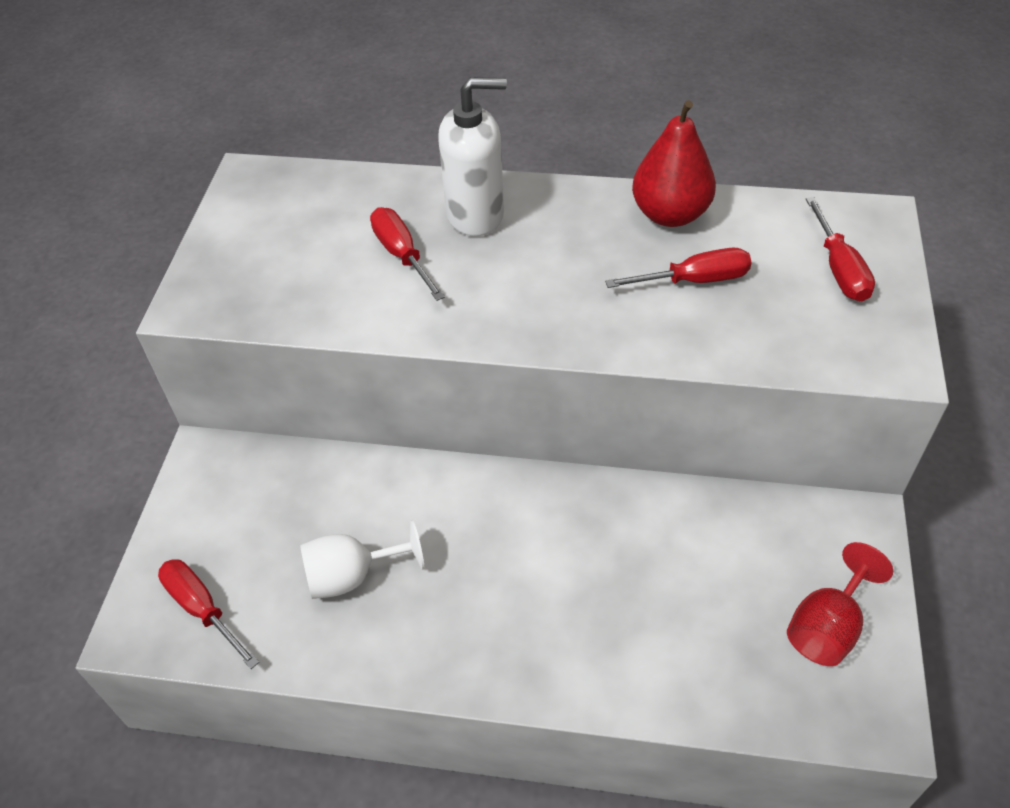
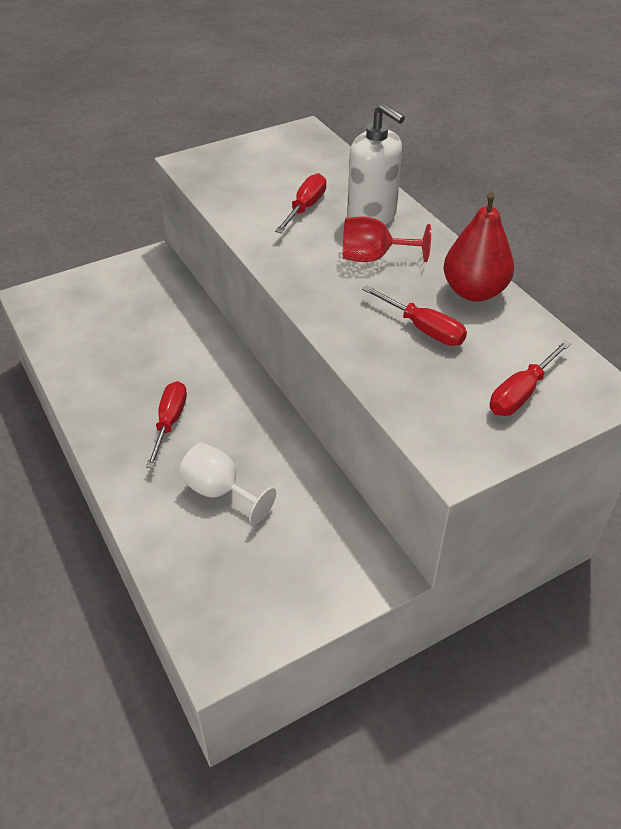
camera: 50 degrees right, 5 degrees down
(202, 608) = (60, 311): red screwdriver -> red screwdriver (170, 421)
(352, 575) = (125, 352): white goblet -> white goblet (220, 491)
(827, 626) = (271, 591): red goblet -> red goblet (373, 257)

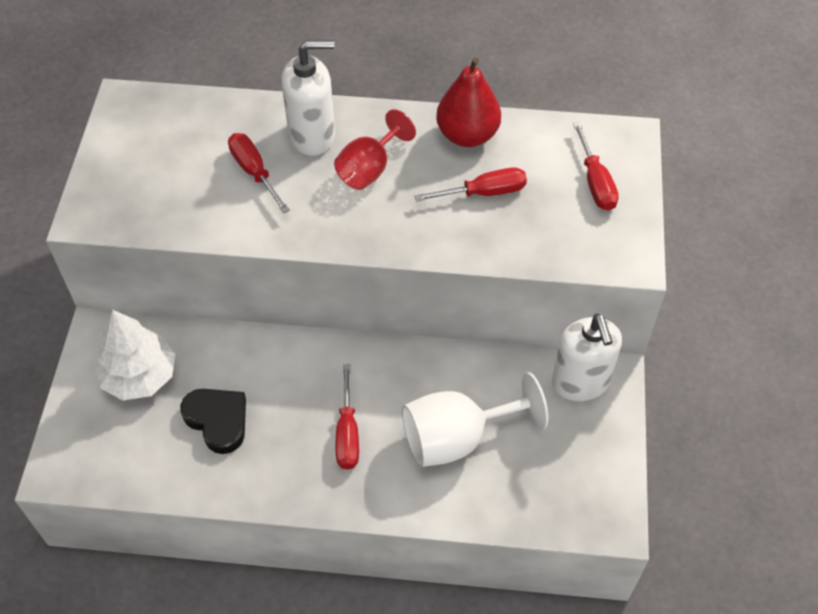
camera: 55 degrees left, 10 degrees up
(127, 347) = (217, 420): none -> black heart
(134, 293) = (139, 376): none -> white tree
(170, 421) = (347, 434): red screwdriver -> red screwdriver turned 135 degrees counterclockwise
(220, 491) = (457, 438): white goblet -> white goblet, size x1.51
(352, 551) = (580, 382): none -> white soap dispenser

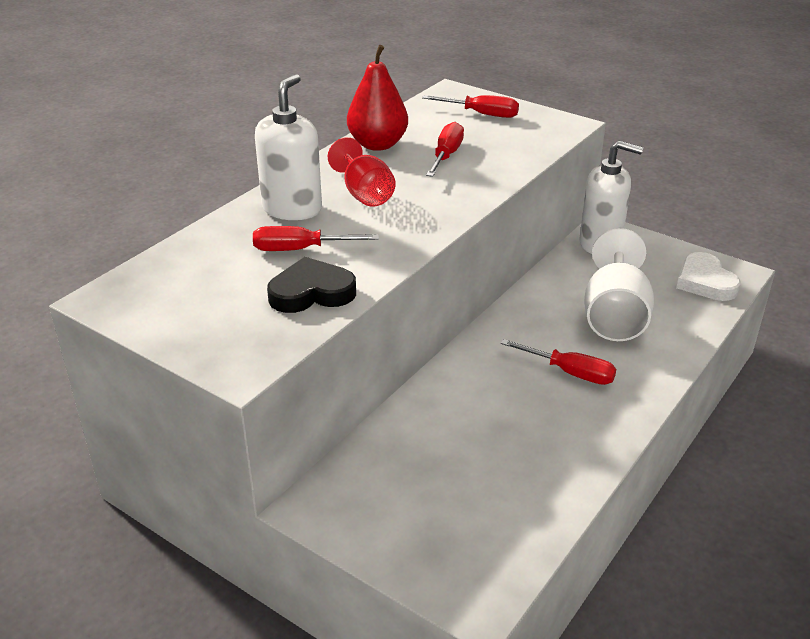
camera: 60 degrees left, 20 degrees down
(139, 376) = (398, 491): white tree -> none
(217, 420) = (498, 450): black heart -> black heart (311, 292)
(573, 498) = (705, 282): none -> white heart

